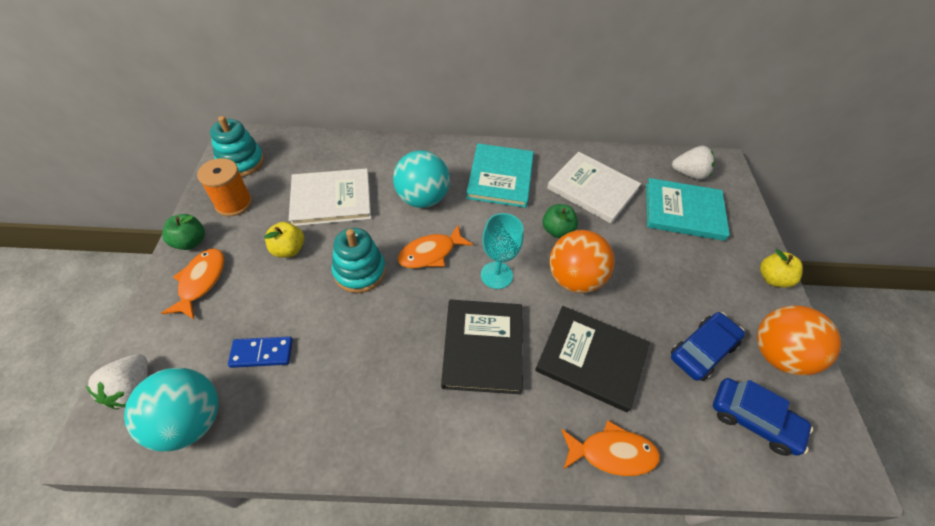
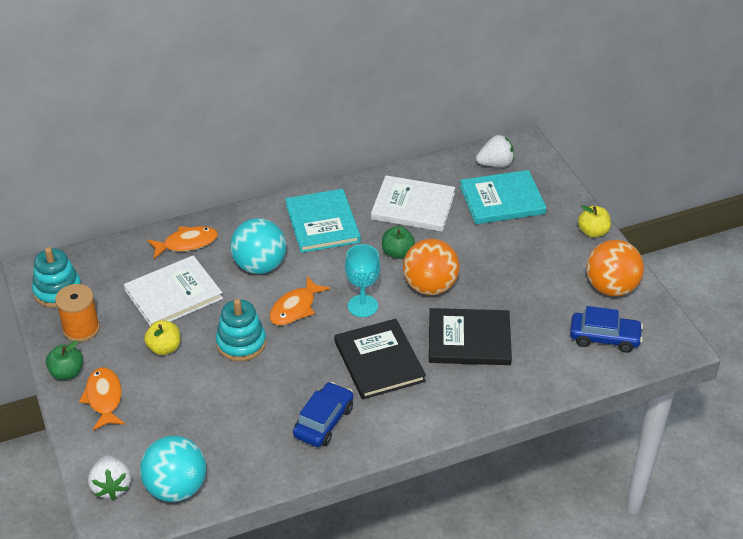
camera: 20 degrees left, 10 degrees down
(262, 353) = (200, 427): blue domino -> none
(612, 453) = (509, 393): orange fish -> orange fish (186, 243)
(702, 350) = (553, 304): blue car -> blue car (324, 421)

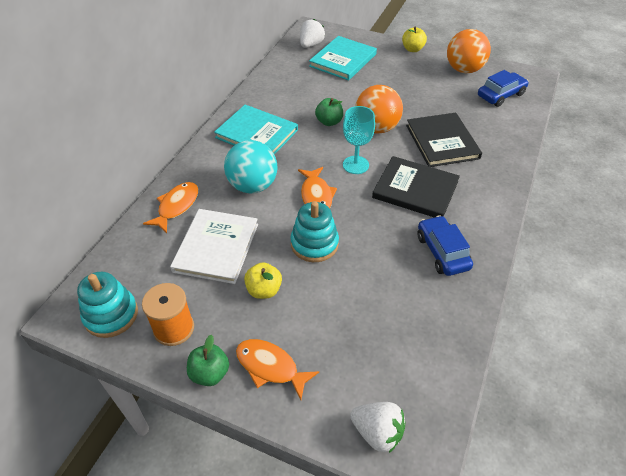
camera: 45 degrees left, 5 degrees up
(176, 488) = (423, 385): turquoise ball -> none
(413, 206) = (298, 91): white book -> none
(469, 339) = (442, 142): black book -> black book turned 60 degrees counterclockwise

